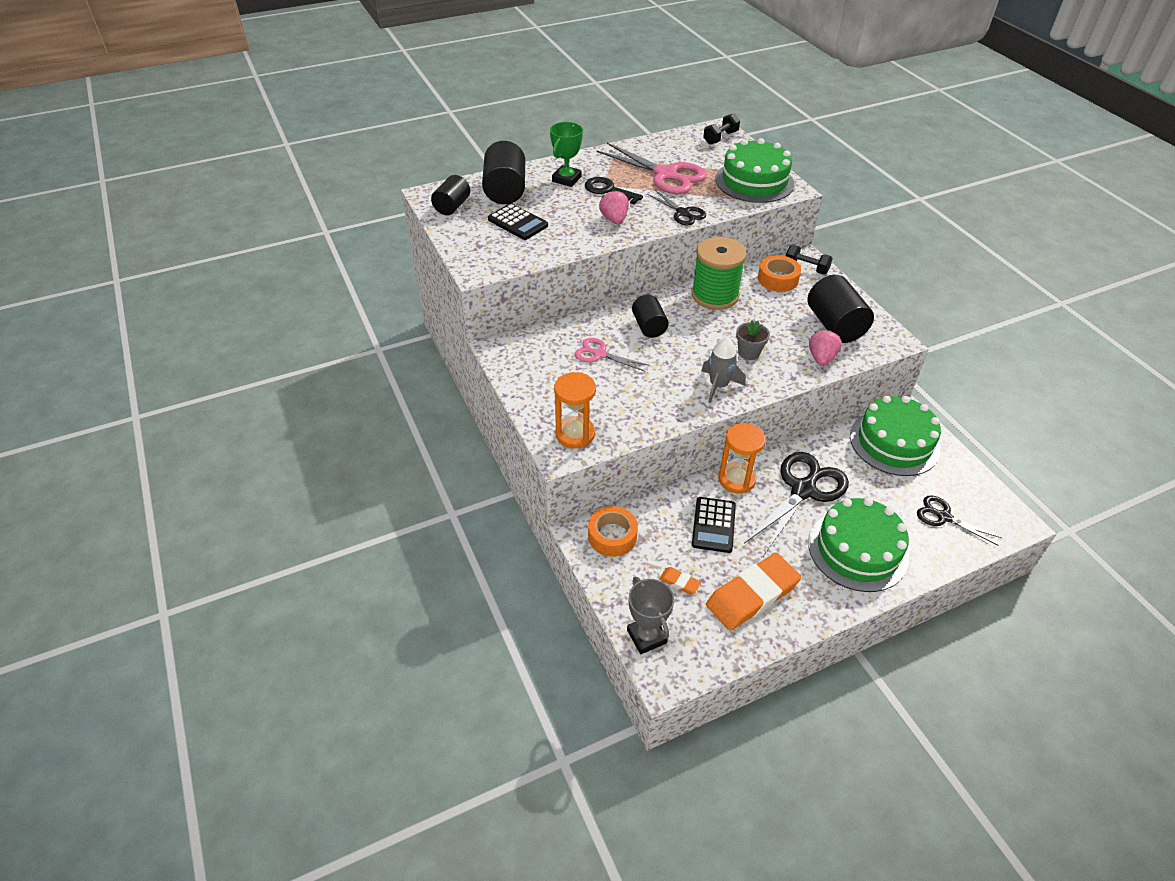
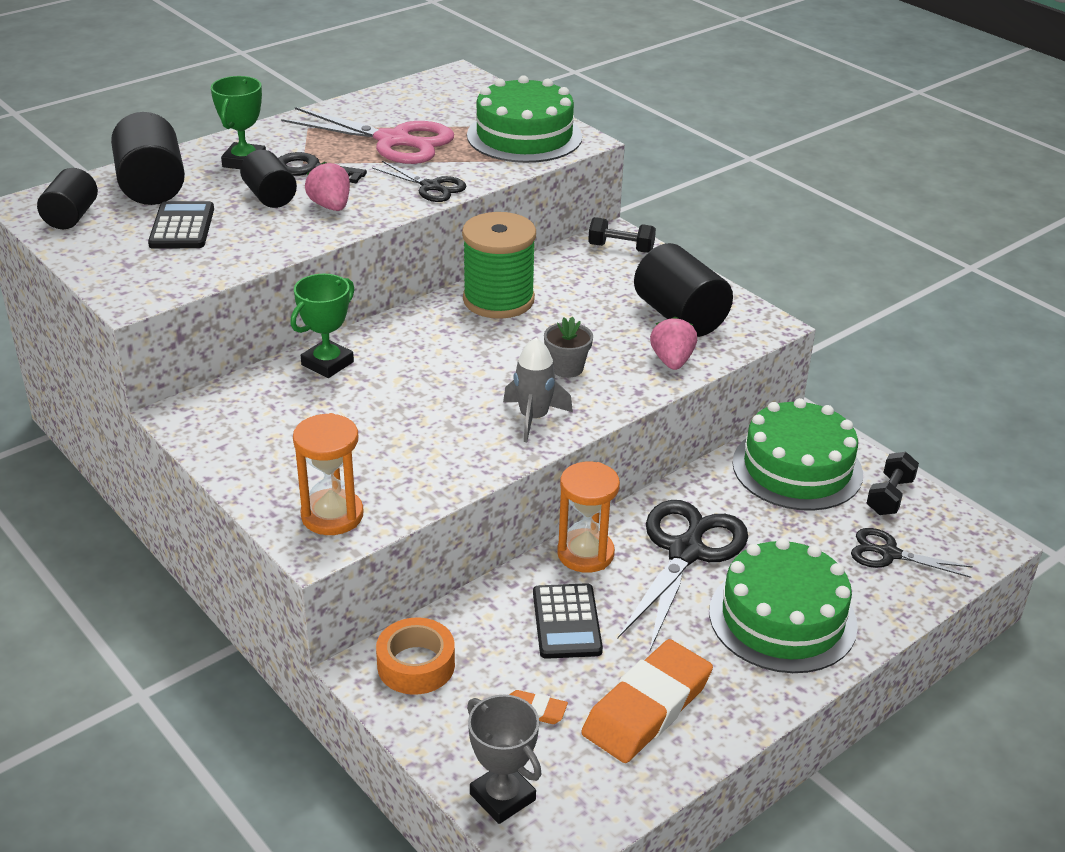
camera: 15 degrees left, 10 degrees down
(517, 223) = (182, 227): black calculator -> black calculator turned 120 degrees counterclockwise
(594, 325) = (327, 363): none -> green trophy
(600, 354) = (344, 401): pink scissors -> none
(649, 326) = (410, 354): black cylinder -> black cylinder (270, 196)
(720, 138) = (461, 86): black dumbbell -> black dumbbell (889, 496)
(778, 279) = (584, 267): orange tape -> none

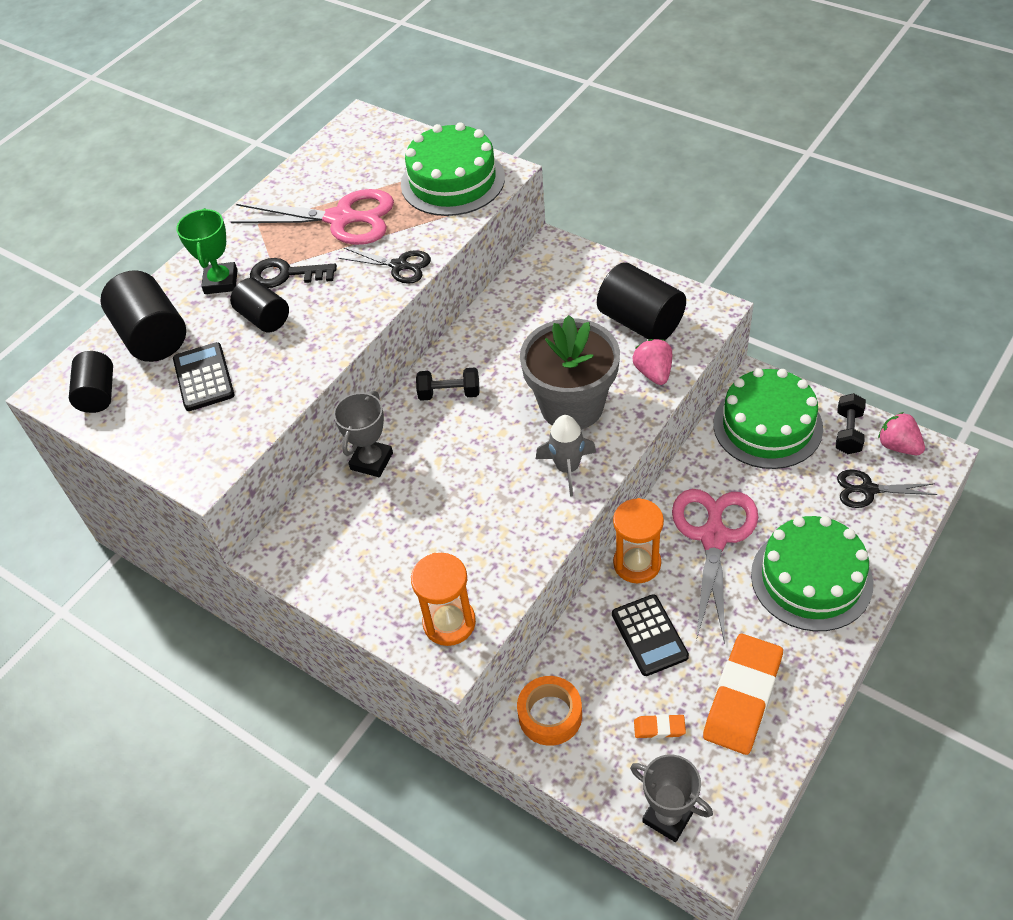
camera: 10 degrees left, 15 degrees up
(327, 363) = (371, 461): green trophy -> grey trophy
(331, 206) = (323, 314): pink strawberry -> pink strawberry (898, 446)
(498, 300) = (484, 347): green spool -> none
(567, 368) = (572, 406): grey flower pot -> grey flower pot, size x2.26
(621, 248) = (561, 259): black dumbbell -> black dumbbell (449, 393)
(685, 552) = (714, 537): black scissors -> pink scissors

